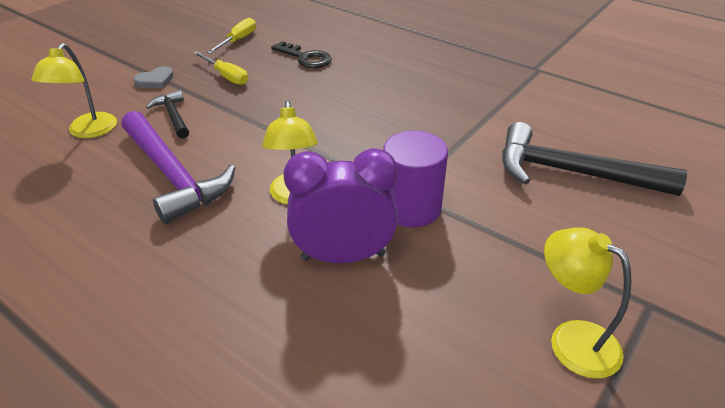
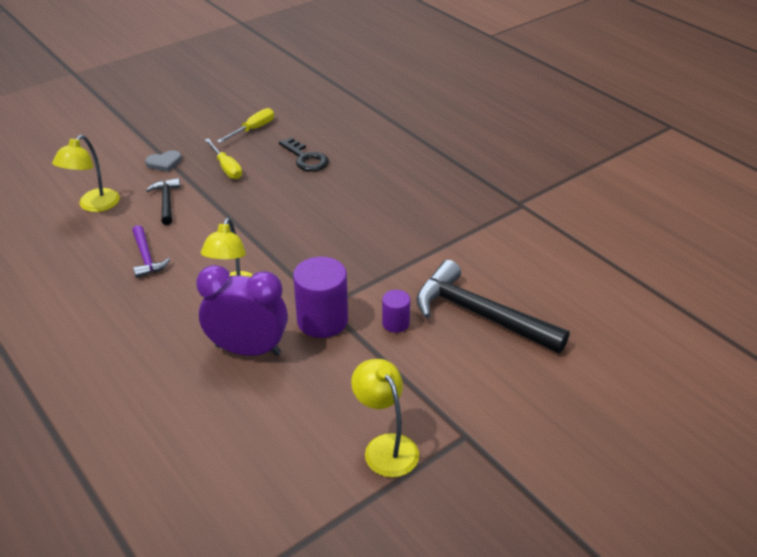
camera: 15 degrees right, 0 degrees up
(173, 175) = (146, 258): purple hammer -> purple hammer, size x0.51
(492, 196) = (395, 323): none -> purple cylinder

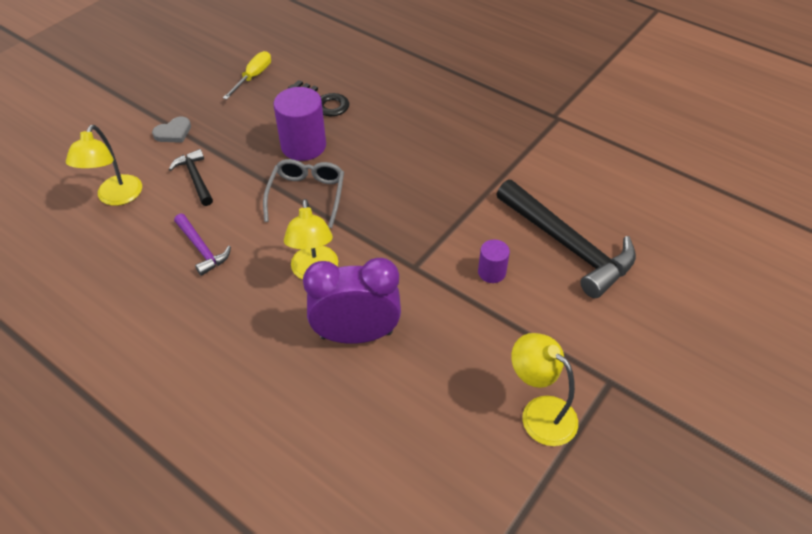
camera: 15 degrees left, 10 degrees up
(226, 168) = (244, 127): yellow screwdriver -> none
(256, 232) = (307, 196): none -> grey glasses
(322, 320) = (418, 284): purple cylinder -> purple cylinder (303, 146)
(479, 314) = (568, 246): black hammer -> black hammer turned 150 degrees counterclockwise

